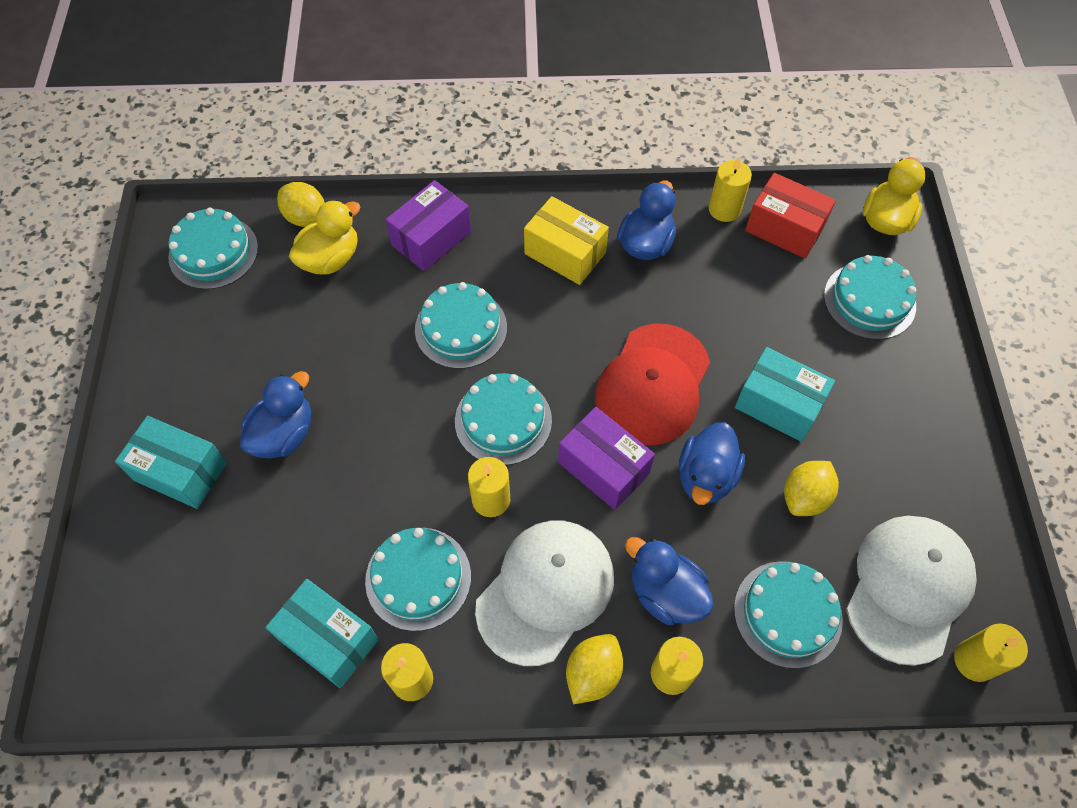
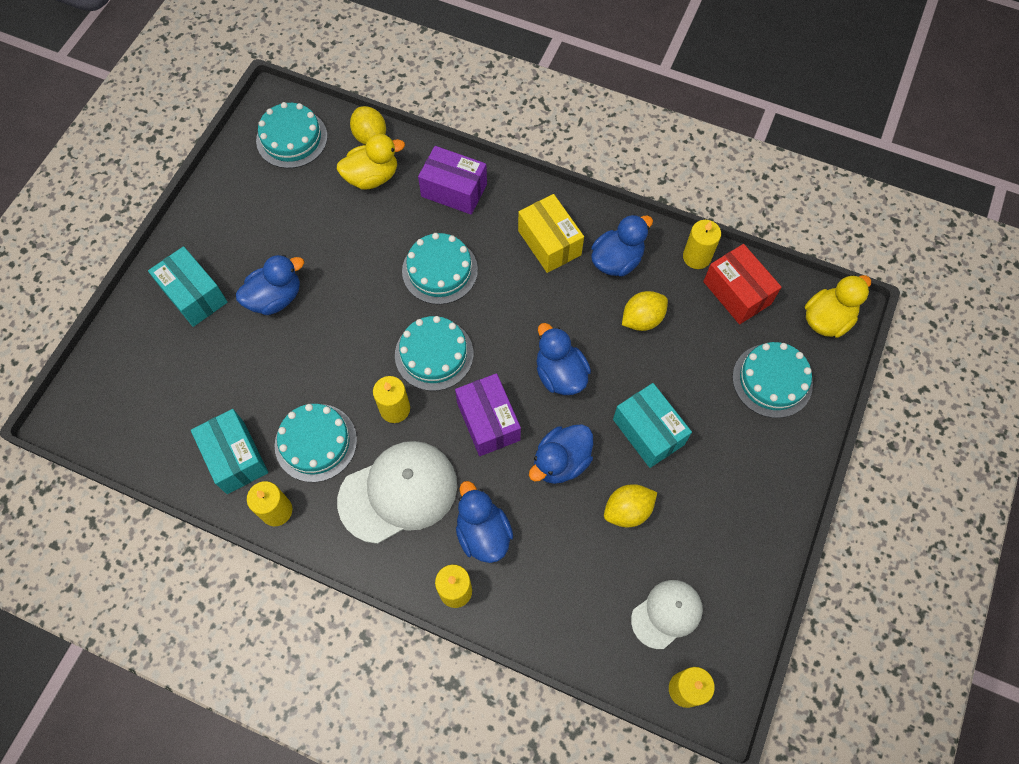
camera: 25 degrees right, 5 degrees up
(431, 238) = (454, 190): purple box -> purple box turned 45 degrees clockwise
(593, 673) = (400, 565): yellow lemon -> yellow lemon (642, 319)
(653, 384) = (560, 374): red cap -> blue duck
(787, 613) = (564, 589): turquoise cake -> none
(908, 588) = (667, 614): white cap -> white cap, size x0.59

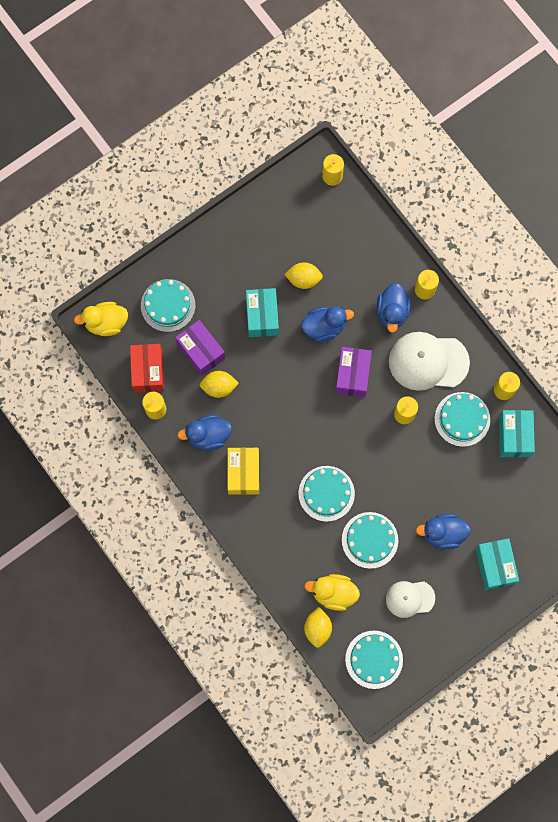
camera: 150 degrees left, 10 degrees up
(434, 354) = (361, 436): turquoise cake -> turquoise cake (369, 540)
(454, 190) = (283, 550): purple box -> purple box (201, 351)
(560, 374) = (292, 380): blue duck -> none
(667, 614) = (317, 215): white cap -> white cap (410, 598)

